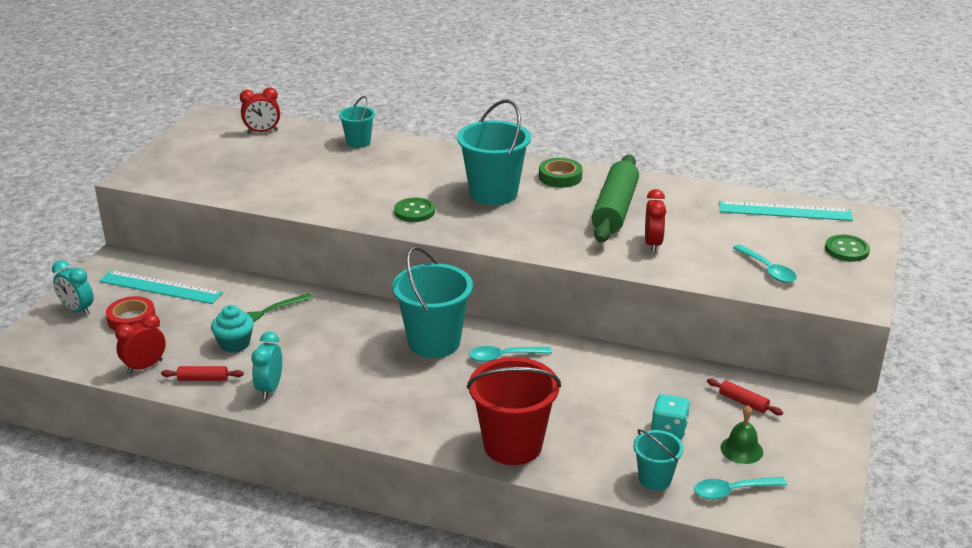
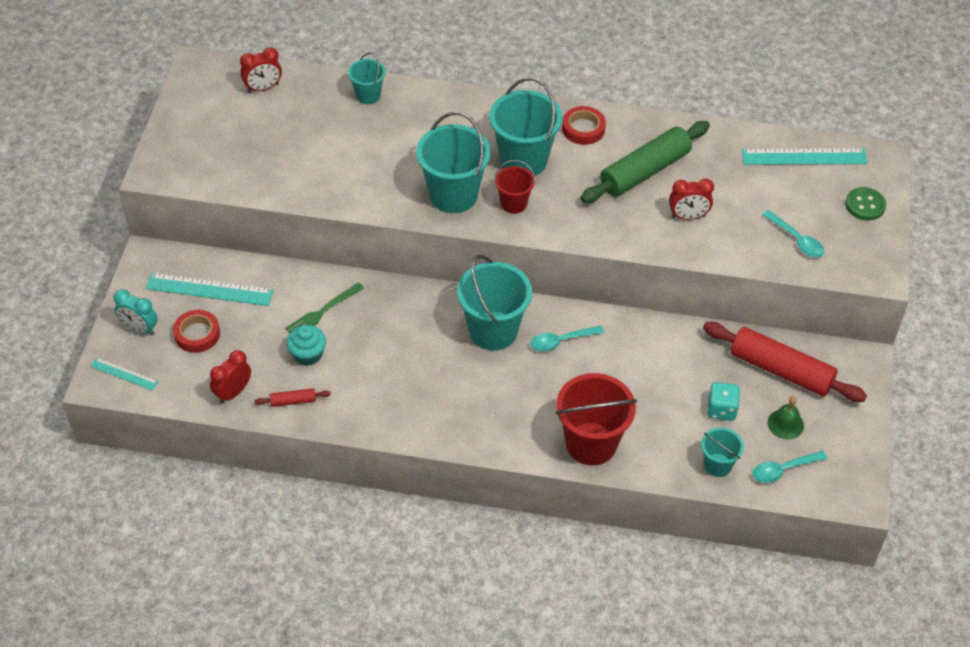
camera: 10 degrees left, 20 degrees up
(44, 342) = (124, 374): none -> turquoise ruler
(270, 388) = (358, 405): turquoise clock -> none
(414, 211) = (453, 195): green button -> turquoise bucket
(473, 222) = (513, 204): none -> red bucket
(560, 177) = (583, 129): green tape -> red tape
(615, 209) = (644, 171): green rolling pin -> green rolling pin turned 45 degrees clockwise
(653, 244) = (688, 216): red clock -> red clock turned 90 degrees clockwise
(743, 402) = (781, 370): red rolling pin -> red rolling pin, size x2.35

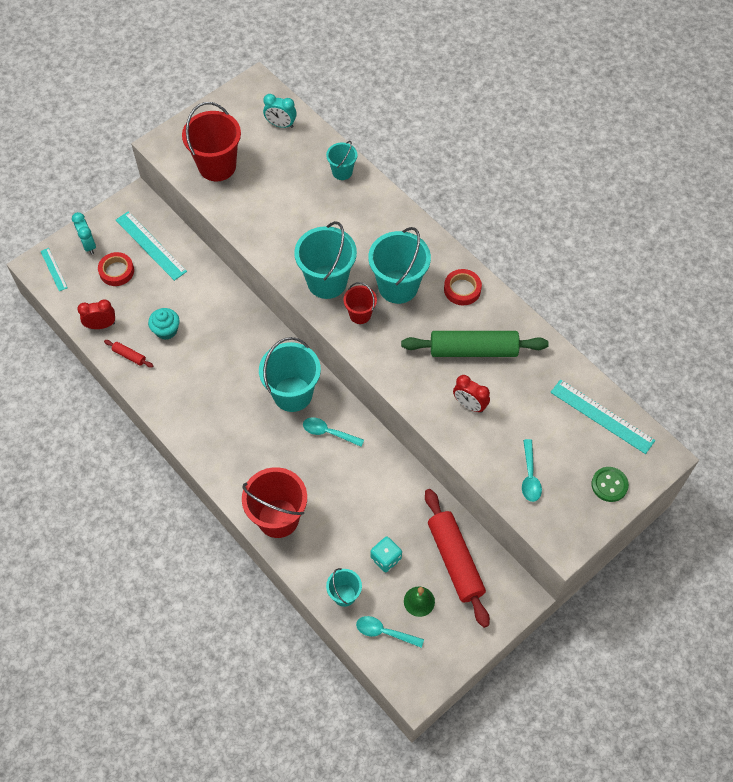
camera: 40 degrees right, 10 degrees up
(236, 159) = (217, 166): none -> red bucket
(263, 88) = (281, 124): red clock -> turquoise clock
(322, 312) = (201, 307): green fork -> none

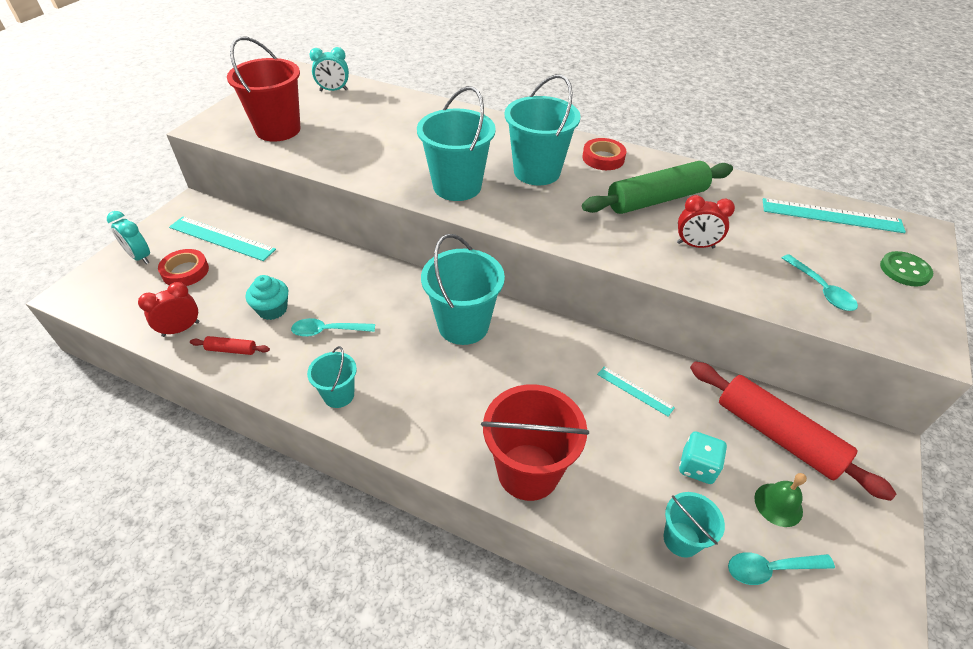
camera: 25 degrees left, 15 degrees down
(54, 269) = (97, 291): turquoise ruler -> turquoise ruler (635, 391)
(328, 432) = (530, 350): turquoise spoon -> turquoise spoon (328, 331)
(342, 172) = (417, 107): turquoise bucket -> turquoise bucket (338, 395)
(360, 314) = (513, 203): red bucket -> none

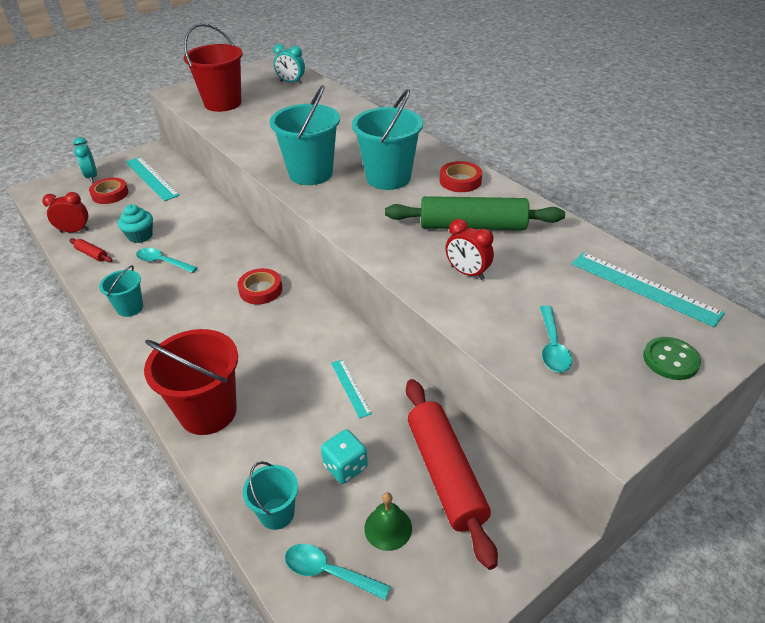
camera: 30 degrees right, 5 degrees down
(463, 325) = (260, 290): turquoise bucket -> red tape

